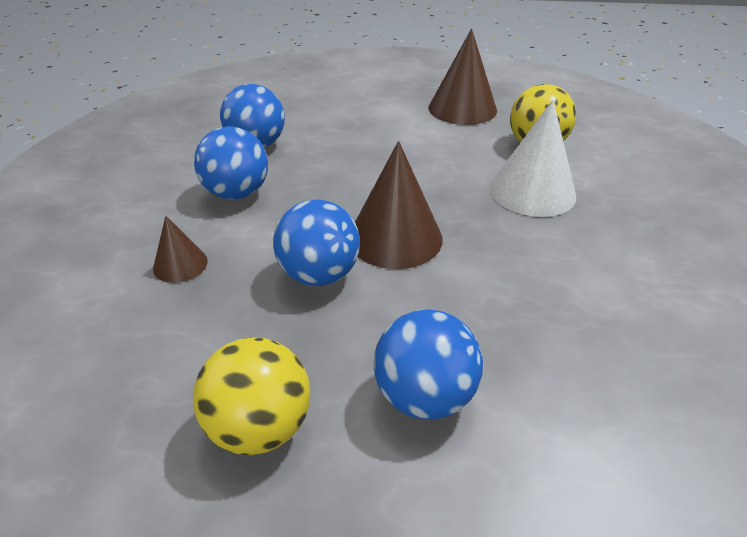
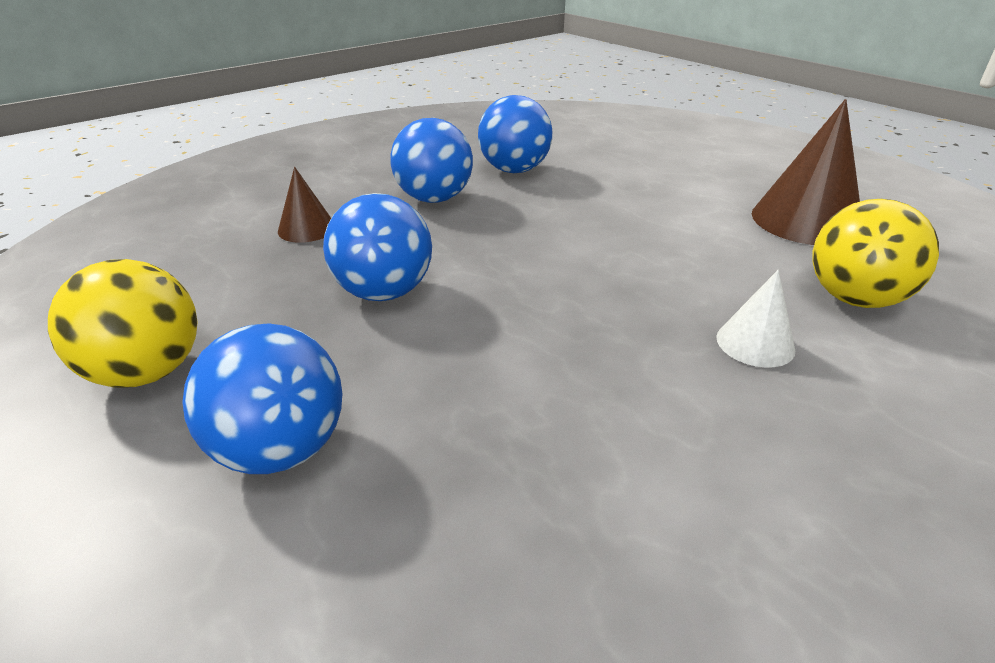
camera: 45 degrees right, 5 degrees down
(395, 237) = (504, 301): brown cone -> none
(532, 191) = (755, 343): white cone -> white cone, size x0.53

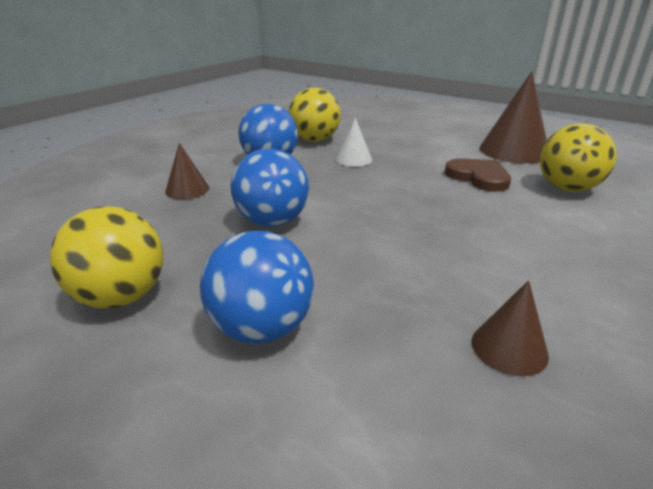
camera: 15 degrees left, 5 degrees down
(514, 170) = (314, 140): blue ball -> yellow ball
(590, 551) = (509, 348): none -> brown cone
(720, 260) = (478, 177): none -> brown heart
(755, 343) = (528, 219): white cone -> white cone (353, 159)

